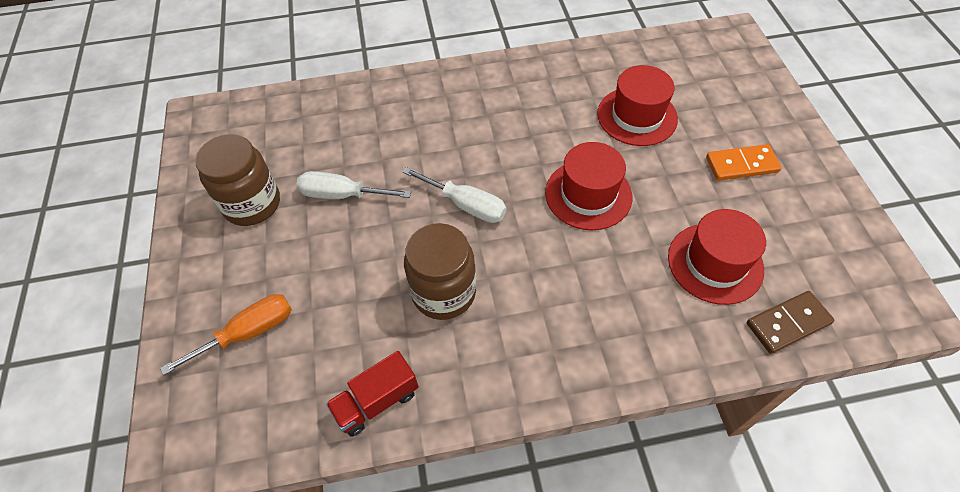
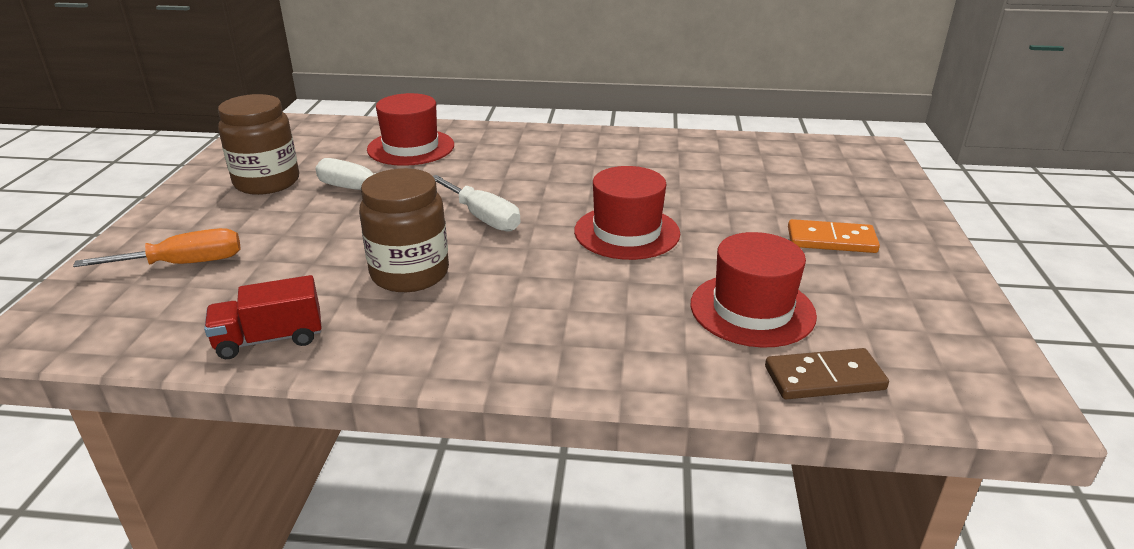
camera: 15 degrees right, 25 degrees down
(637, 116) = (721, 187): red hat -> red hat (411, 147)

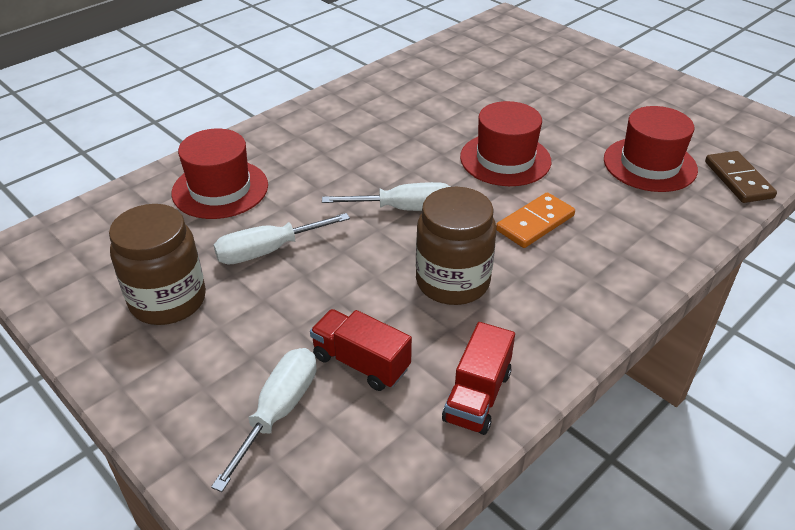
camera: 50 degrees left, 10 degrees up
(184, 264) = (279, 411): orange screwdriver -> white screwdriver
(266, 273) = (361, 363): none -> red truck
(824, 378) = (738, 180): brown domino -> brown domino turned 45 degrees counterclockwise
(831, 240) = (602, 96): orange domino -> orange domino (535, 223)

